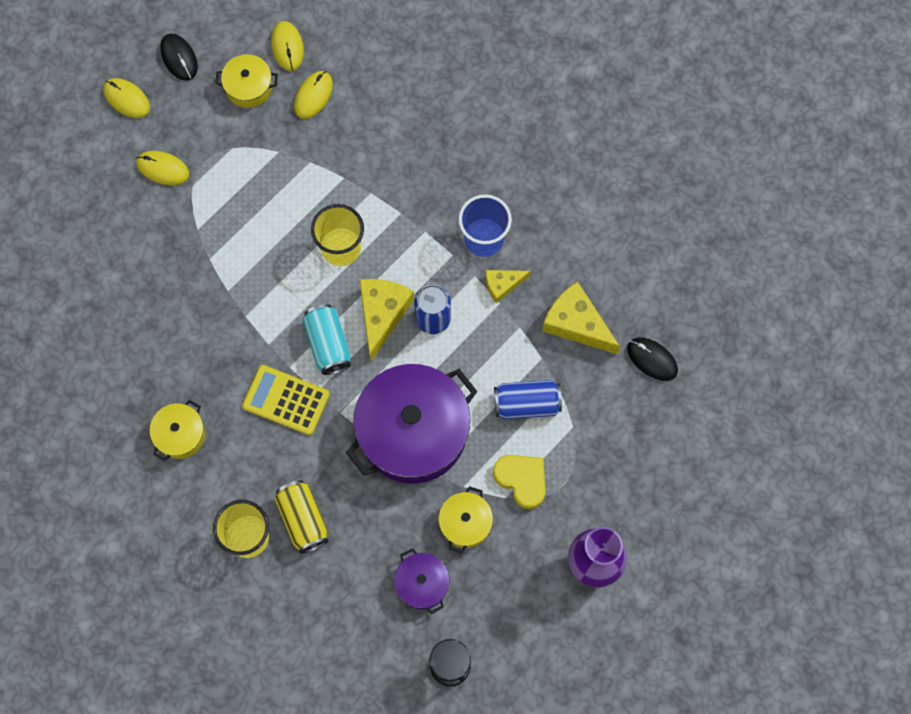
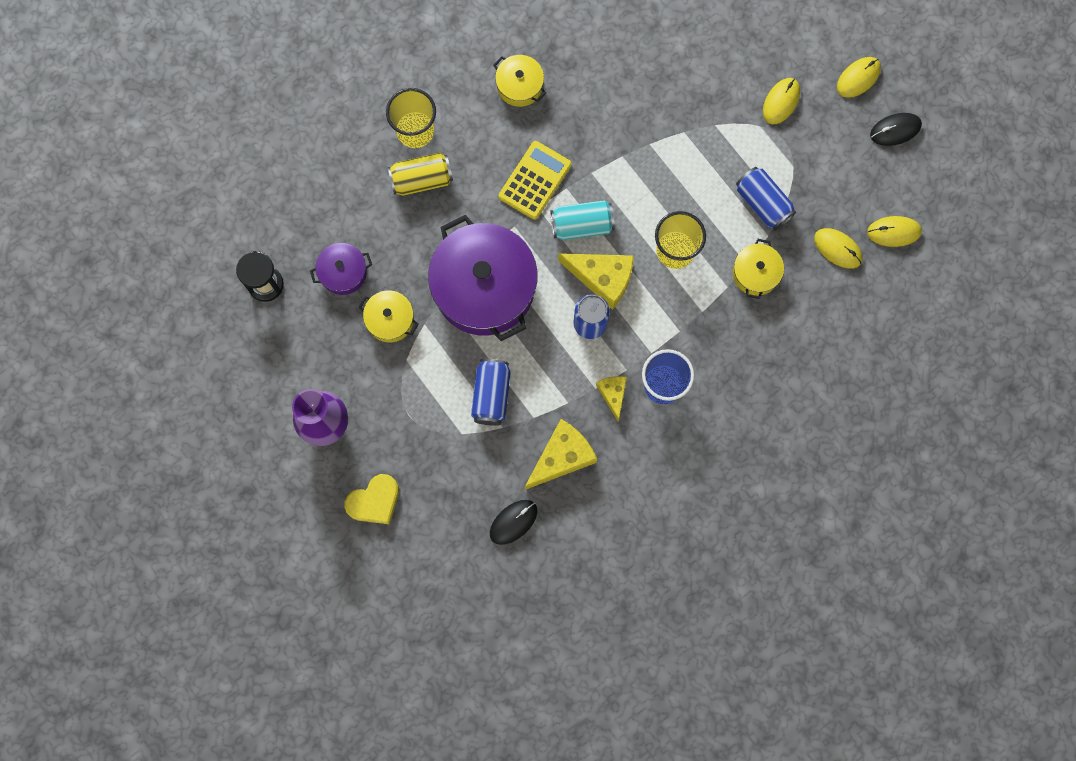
camera: 100 degrees right, 5 degrees up
(248, 87) = (855, 190): yellow pot -> yellow pot (755, 273)
(276, 171) = (763, 203): none -> blue can
(522, 480) = (420, 377): yellow heart -> yellow heart (374, 501)

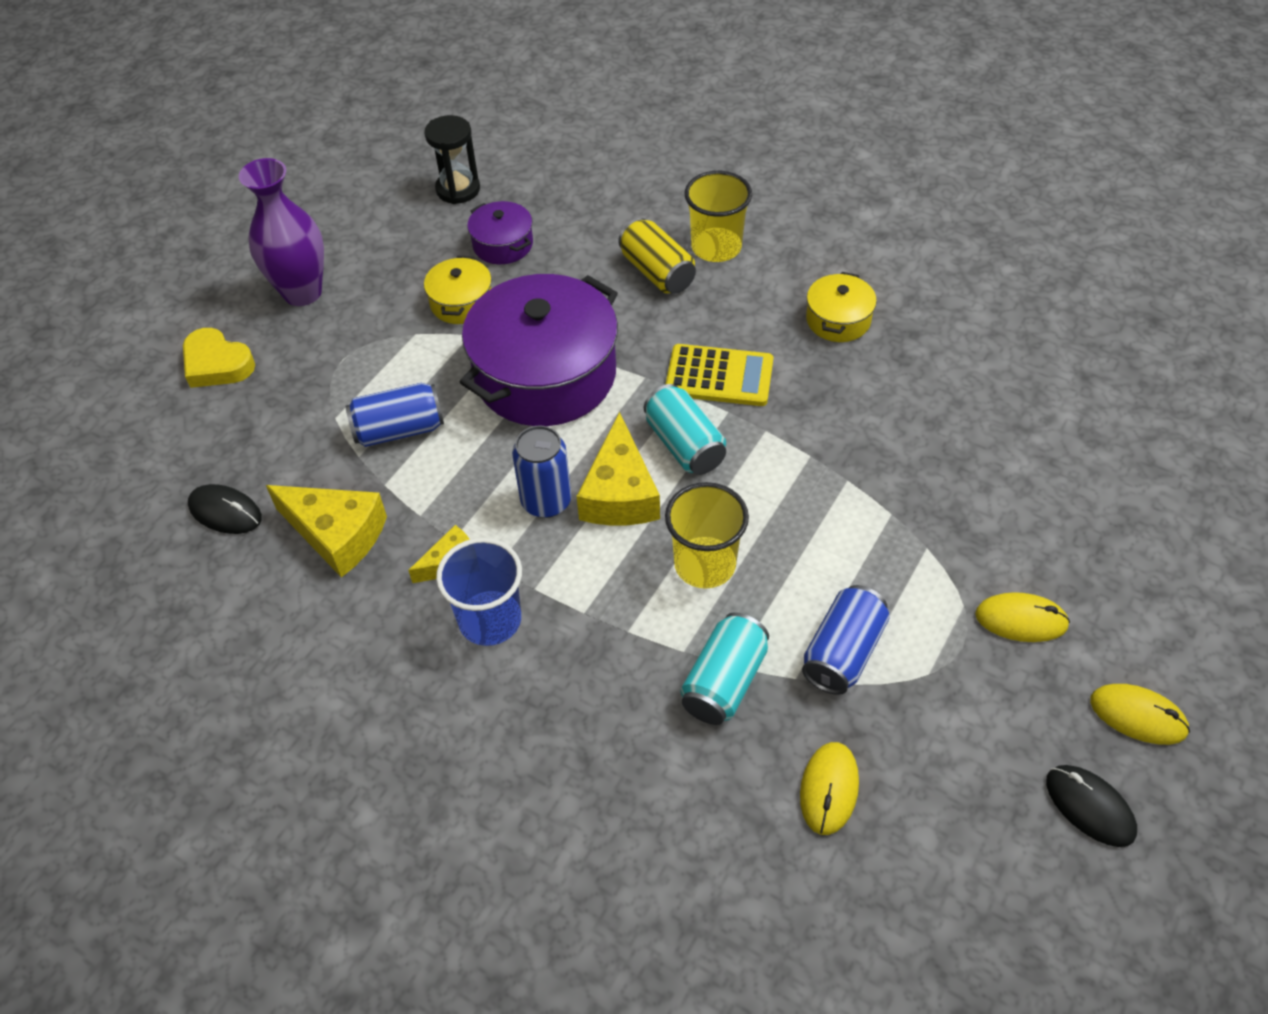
camera: 70 degrees right, 25 degrees down
(755, 273) = (724, 682): yellow pot -> turquoise can
(894, 232) = (908, 871): yellow mouse -> none

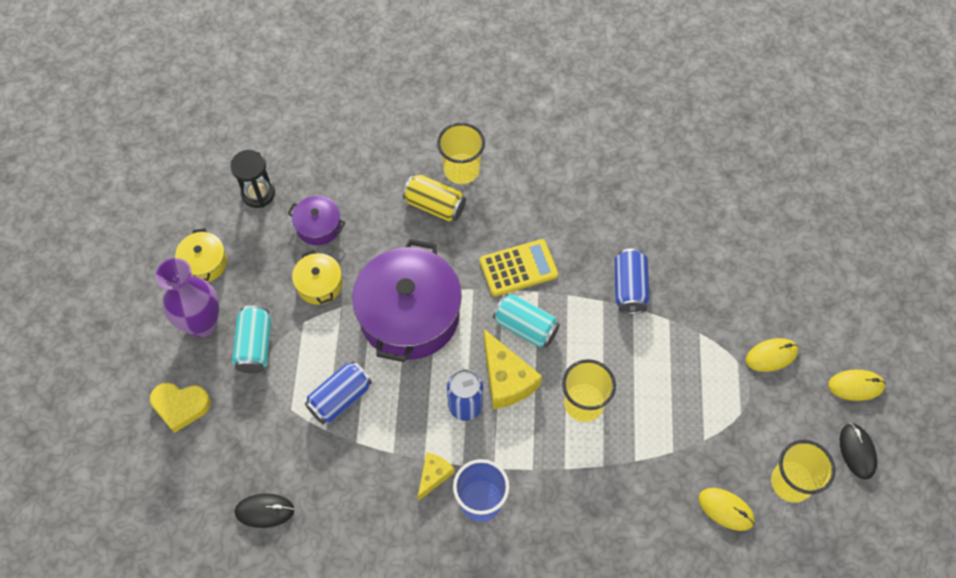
camera: 30 degrees left, 10 degrees up
(337, 534) = (349, 491): yellow cheese -> none
(724, 682) = (636, 473): turquoise can -> turquoise can (255, 346)
(829, 789) = (726, 509): yellow mouse -> yellow mouse turned 45 degrees counterclockwise
(838, 320) = (567, 194): yellow pot -> yellow pot (204, 263)
(842, 652) = (689, 423): blue can -> blue can (629, 288)
(954, 800) = (791, 482): none -> yellow cup
(1089, 807) = (857, 451): black mouse -> black mouse turned 60 degrees clockwise

